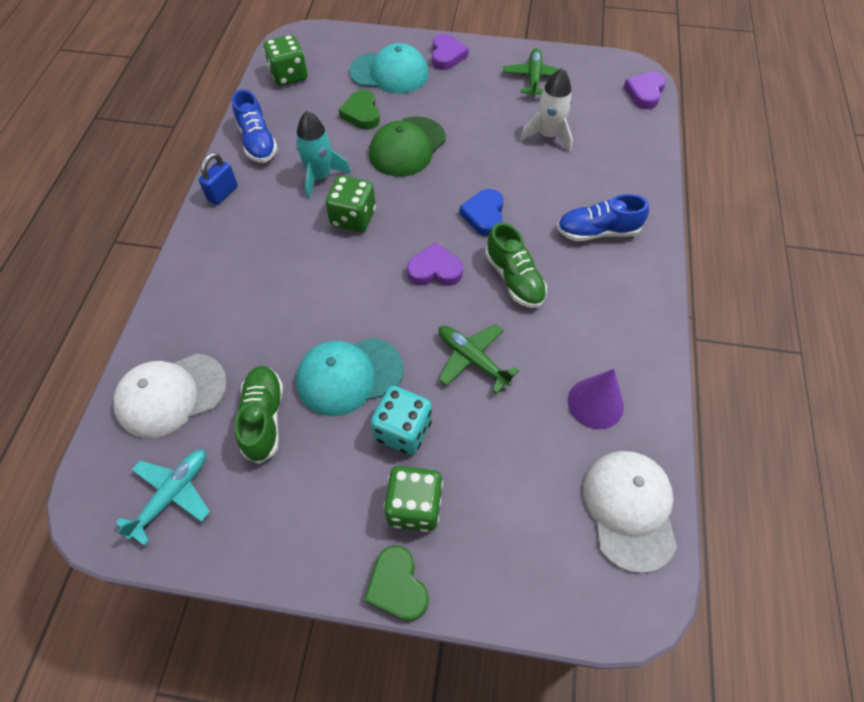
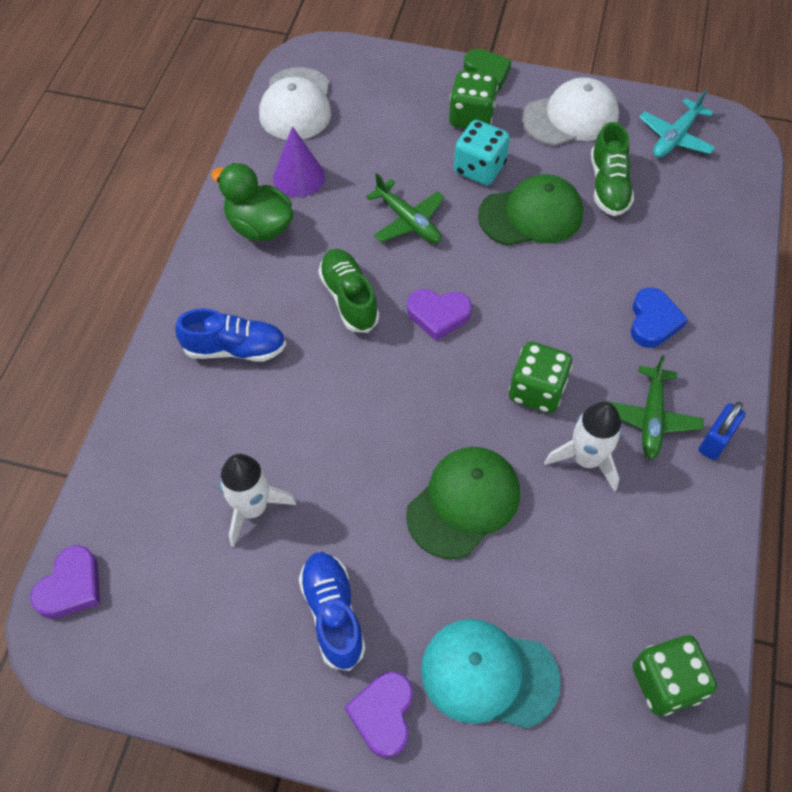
camera: 175 degrees left, 0 degrees up
(171, 395) = (702, 210): white cap -> white cap (570, 117)
(257, 142) = (688, 530): blue shoe -> blue shoe (333, 614)
(320, 177) = (586, 459): turquoise rocket -> white rocket
(349, 375) = (531, 215): turquoise cap -> green cap
(362, 114) = (533, 577): green heart -> none
(484, 215) = (369, 382): blue heart -> blue heart (653, 321)
(534, 78) = (241, 638): green plane -> green plane (651, 418)
(616, 342) = (259, 226): none -> green duck

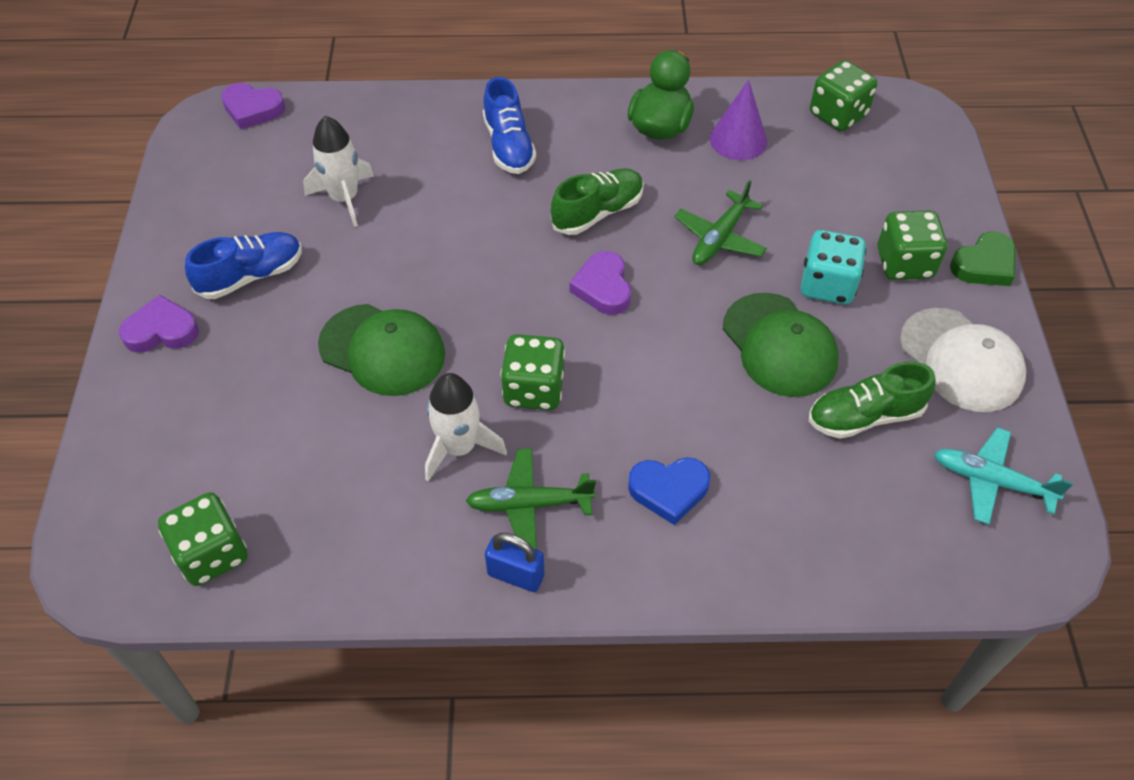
camera: 75 degrees right, 5 degrees down
(296, 105) = (838, 115): white cap -> green dice
(489, 675) = (205, 401): turquoise cap -> none

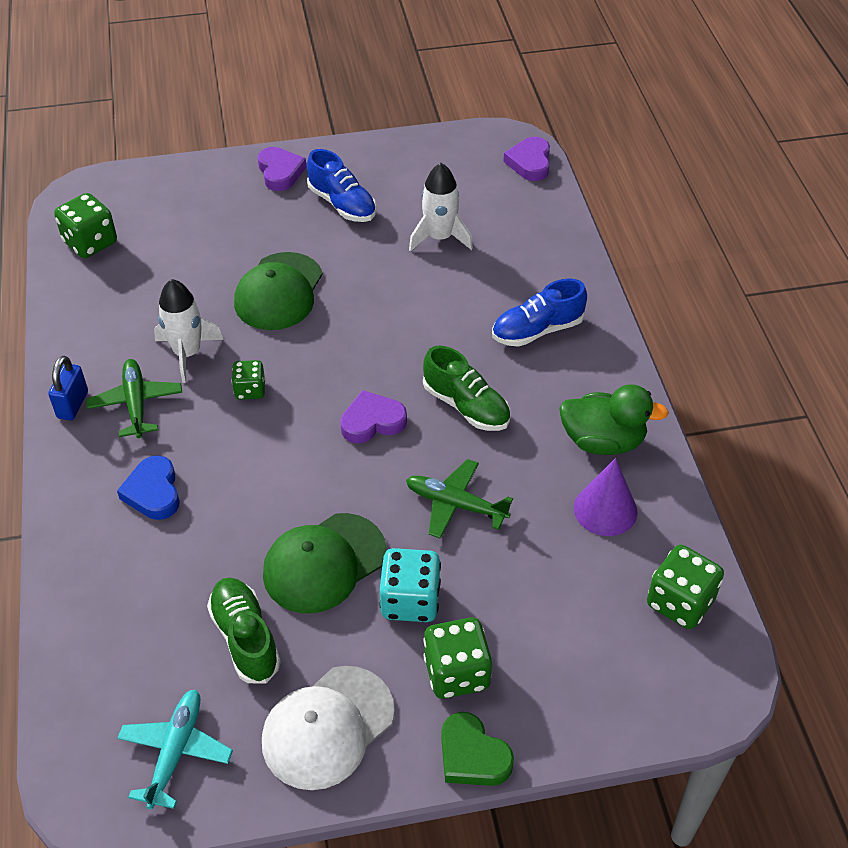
camera: 80 degrees right, 5 degrees down
(534, 389) = (250, 390): green dice -> green dice, size x0.61

